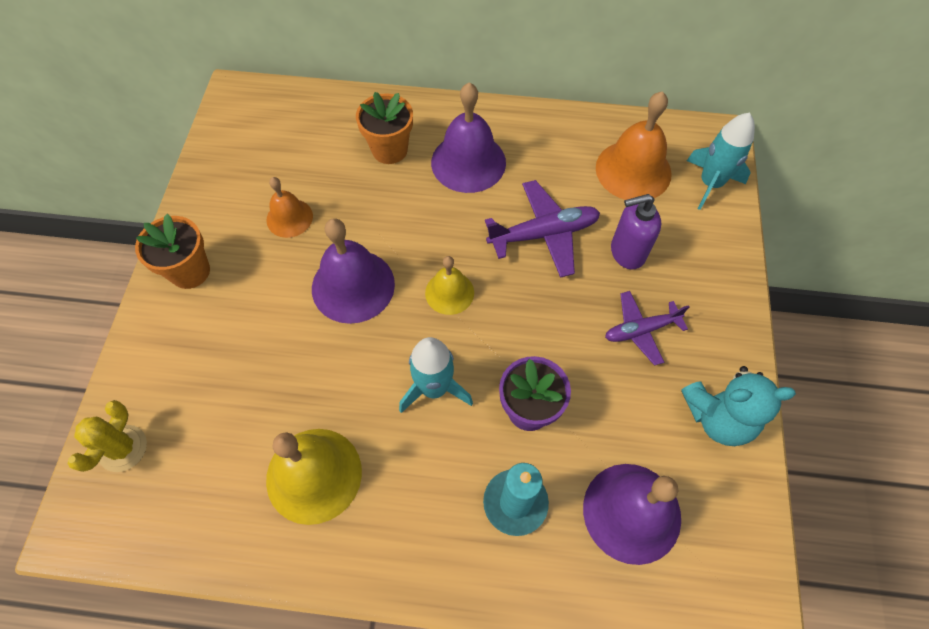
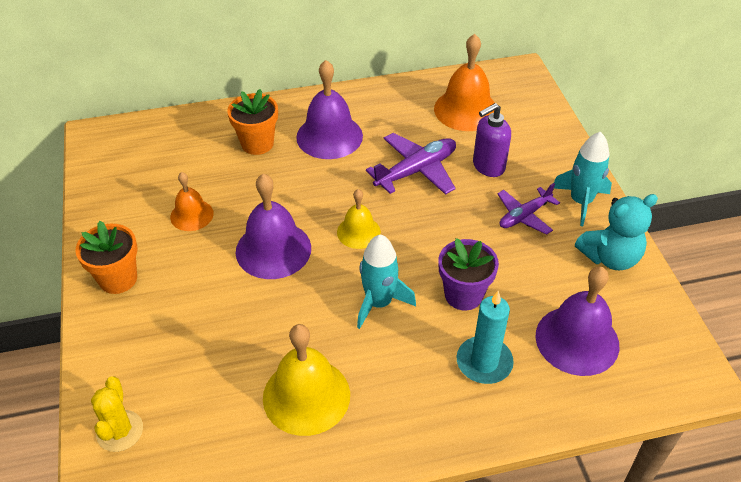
camera: 20 degrees left, 15 degrees down
(710, 183) = (529, 104): turquoise rocket -> turquoise rocket (580, 202)

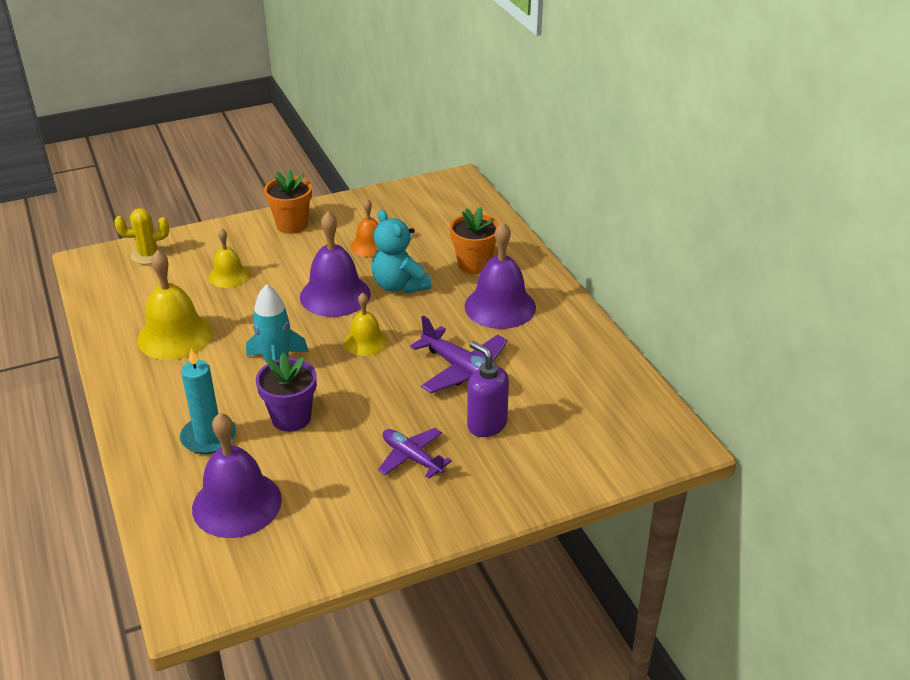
camera: 80 degrees right, 10 degrees down
(202, 342) = (229, 276): none -> yellow bell
(466, 110) = (582, 400): orange bell -> none
(580, 202) = (446, 505): turquoise rocket -> none
(610, 257) = (358, 532): turquoise teddy bear -> turquoise teddy bear (399, 285)

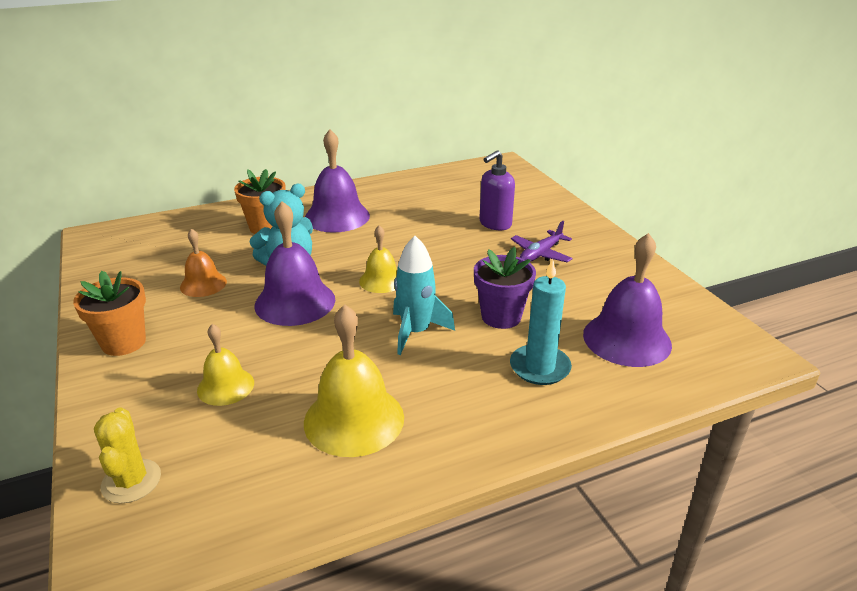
camera: 90 degrees left, 5 degrees down
(463, 371) = (427, 233): purple plane -> none

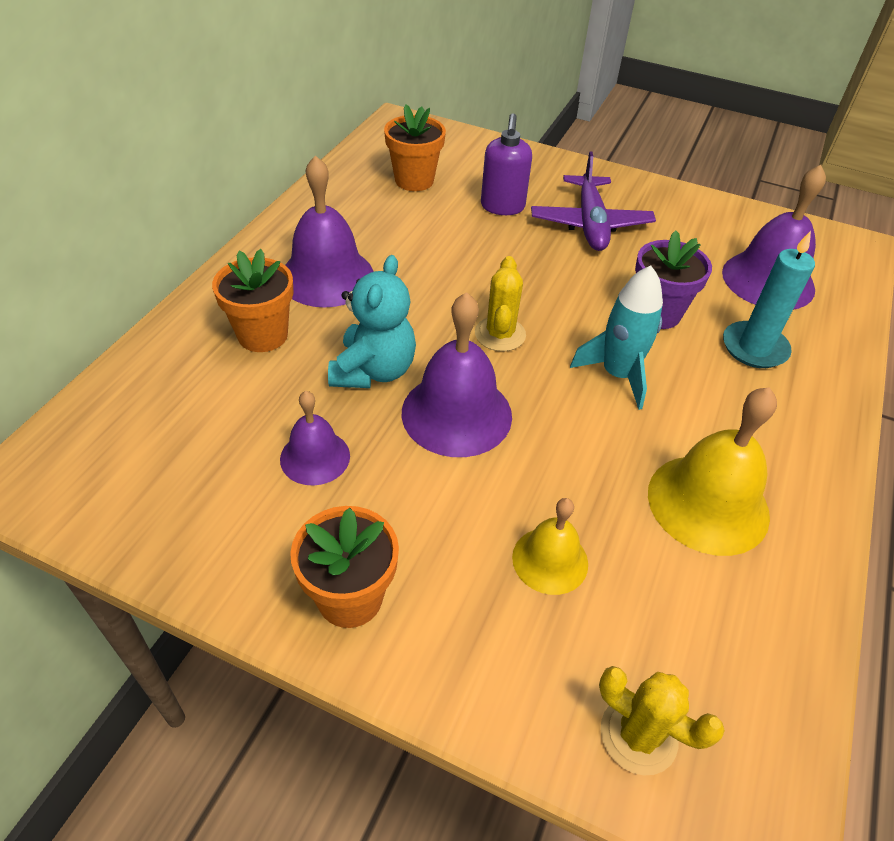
camera: 45 degrees left, 15 degrees up
(203, 284) = (315, 457): orange bell -> purple bell
(381, 280) = (500, 334): yellow bell -> yellow cactus
(462, 192) = (414, 180): none -> orange flower pot
(540, 254) = (590, 224): purple plane -> purple plane, size x1.50

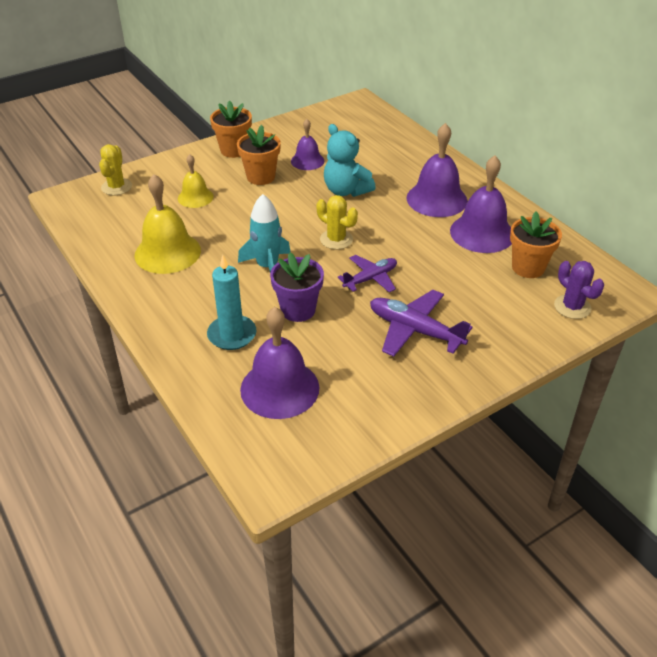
camera: 125 degrees right, 5 degrees down
(263, 335) = (401, 168): orange flower pot -> orange flower pot (261, 177)
(453, 146) = (572, 307): none -> purple cactus
(456, 413) = (294, 204): purple bell -> purple bell (482, 233)
(502, 207) = (466, 296): purple soap dispenser -> none
(545, 278) = (370, 279): none -> purple plane
(638, 735) = (116, 187): yellow cactus -> yellow cactus turned 60 degrees counterclockwise

